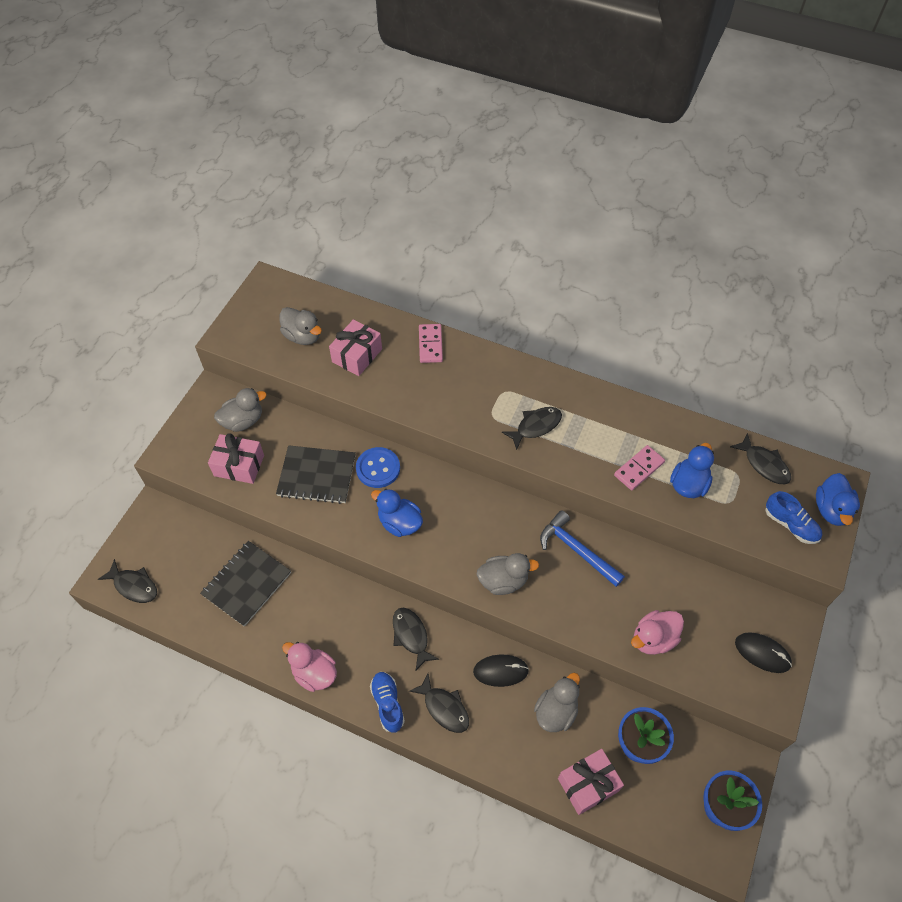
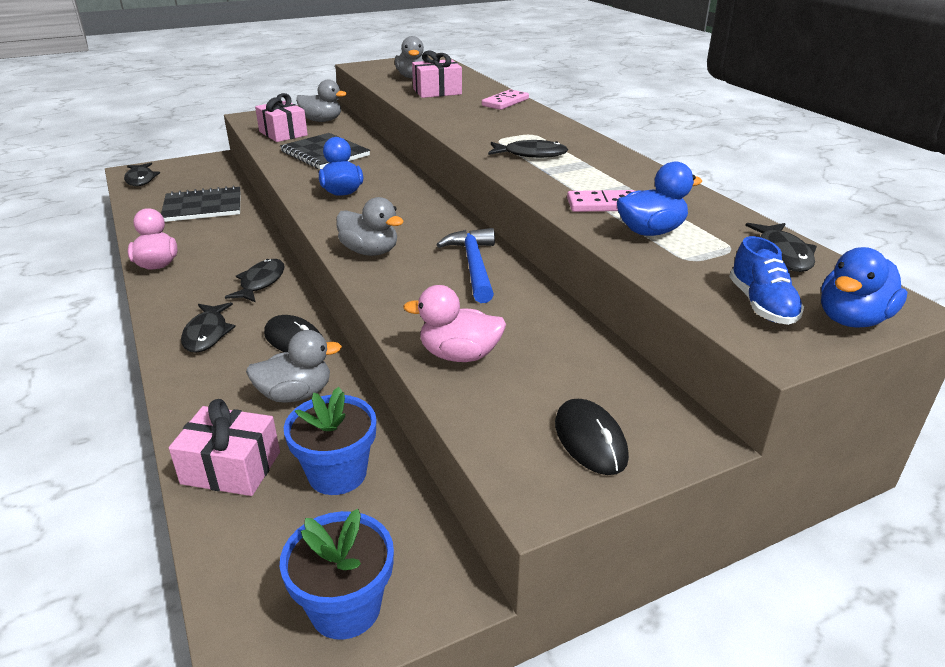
camera: 40 degrees right, 25 degrees down
(378, 468) = (375, 166): blue button -> none
(388, 704) = (172, 307): blue shoe -> none

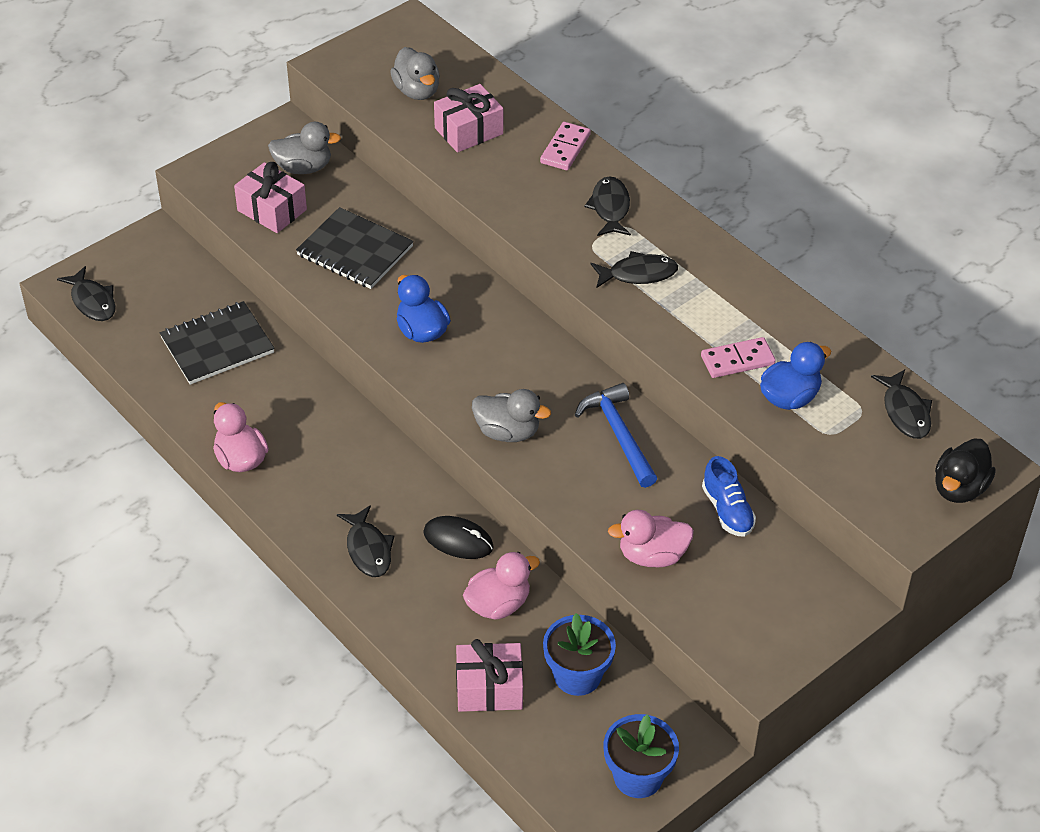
camera: 15 degrees left, 15 degrees up
(261, 282) = (374, 466): black fish -> black fish (610, 208)
(296, 394) = (498, 604): grey duck -> pink duck
(590, 440) = (780, 621): black mouse -> none
(761, 305) = (892, 484): blue shoe -> blue shoe (727, 510)
(852, 319) = (959, 488): blue duck -> black duck

